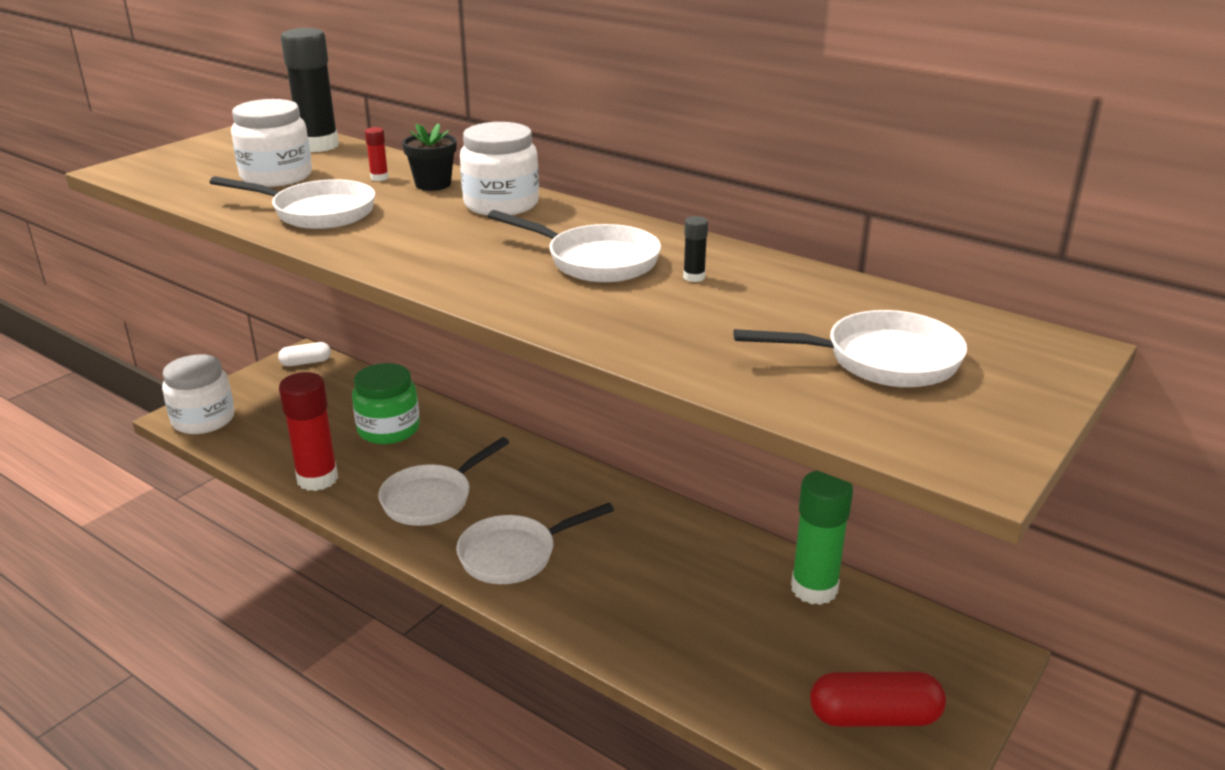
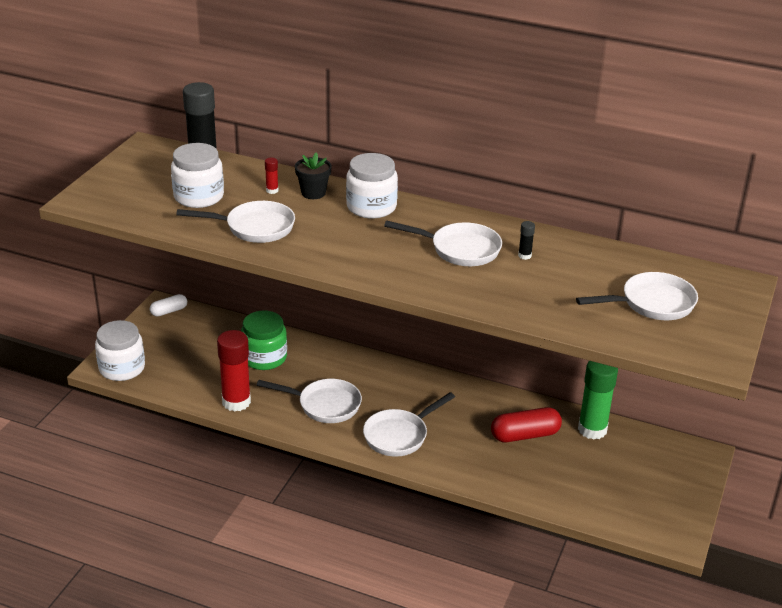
camera: 15 degrees left, 5 degrees up
(432, 499) = (324, 405): white pan -> white pan turned 105 degrees counterclockwise
(874, 717) = (649, 499): red capsule -> red capsule (525, 435)

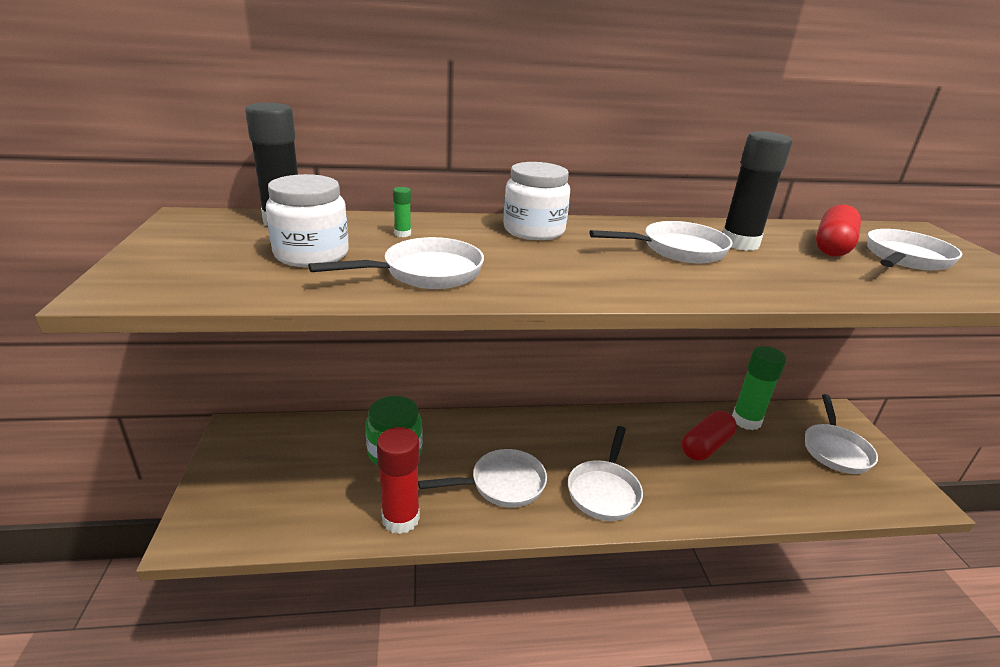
camera: 30 degrees left, 5 degrees down
(122, 368) = (219, 527): white jar -> none
(169, 311) = (245, 433): white capsule -> none
(272, 190) = (402, 234): red glue stick -> green glue stick
(313, 193) = (454, 229): black flower pot -> none
(524, 256) = (739, 243): black glue stick -> black glue stick, size x2.42
(606, 277) = (832, 246): none -> red capsule
(649, 478) = (835, 450): none -> white pan

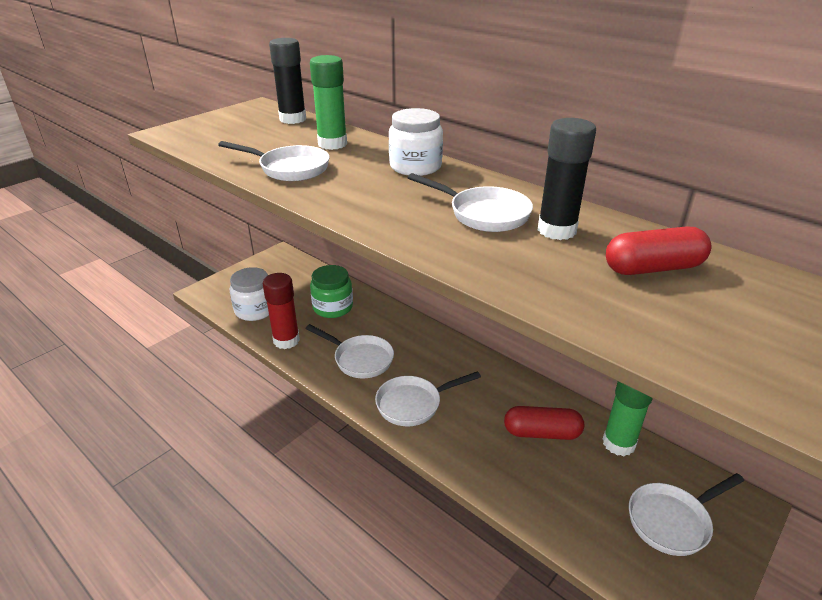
camera: 50 degrees right, 5 degrees up
(311, 254) = (264, 141): white jar -> white jar (255, 310)
(402, 234) = (332, 144): green glue stick -> green glue stick, size x2.42
(905, 258) = (709, 309): white pan -> none

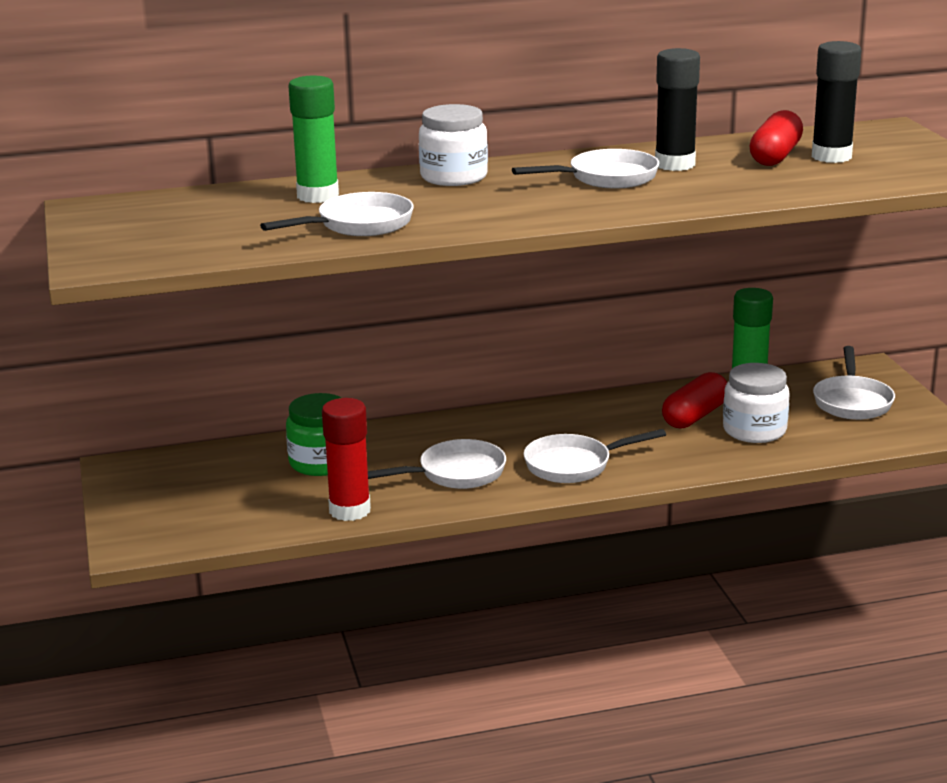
camera: 55 degrees left, 10 degrees down
(255, 310) = (243, 517): white jar -> white jar (754, 430)
(293, 119) = (187, 199): black glue stick -> black glue stick (831, 156)
(413, 404) = (574, 465): white pan -> white pan turned 60 degrees clockwise

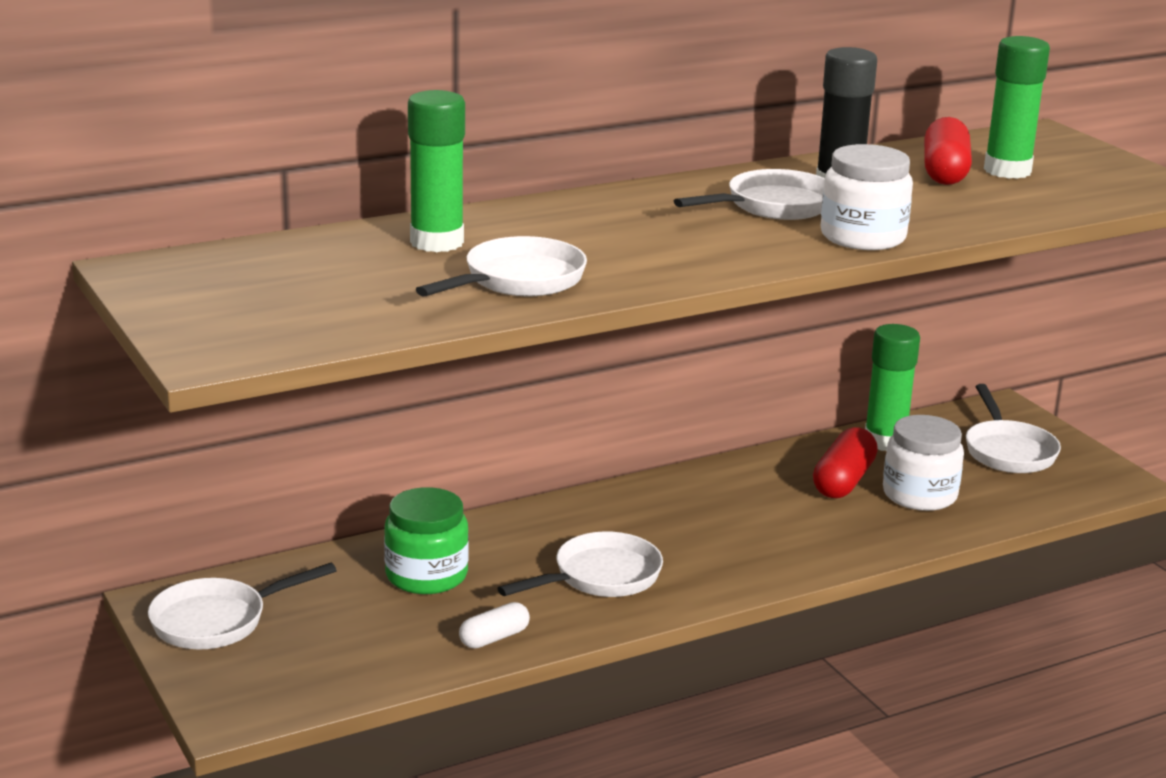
camera: 15 degrees left, 0 degrees up
(350, 510) = (494, 638): red glue stick -> white capsule
(454, 177) = (589, 211): white jar -> white jar (863, 237)
(574, 465) = (736, 555): white pan -> white pan (217, 621)
(831, 156) = (1007, 171): black glue stick -> green glue stick

